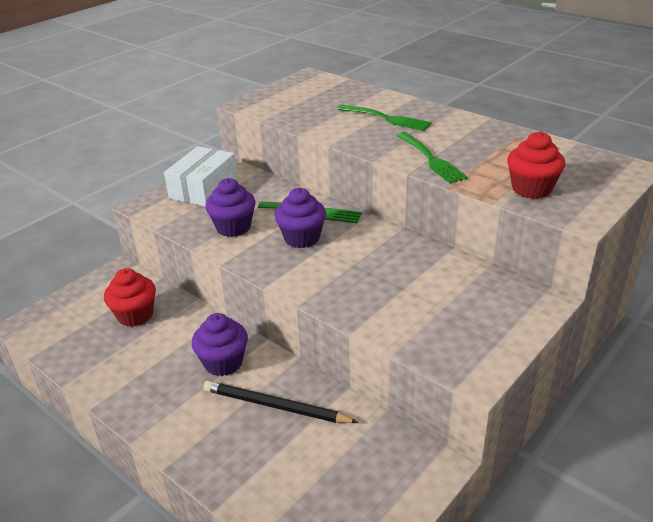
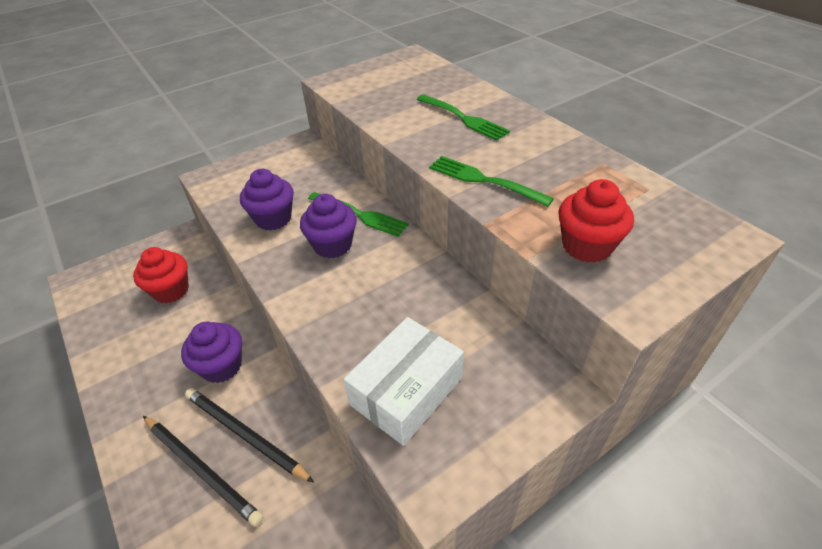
camera: 15 degrees right, 10 degrees up
(204, 188) = (270, 167): white box -> white box (406, 391)
(249, 438) = (201, 469): none -> black pencil
(430, 159) = (485, 180): green fork -> green fork turned 135 degrees clockwise

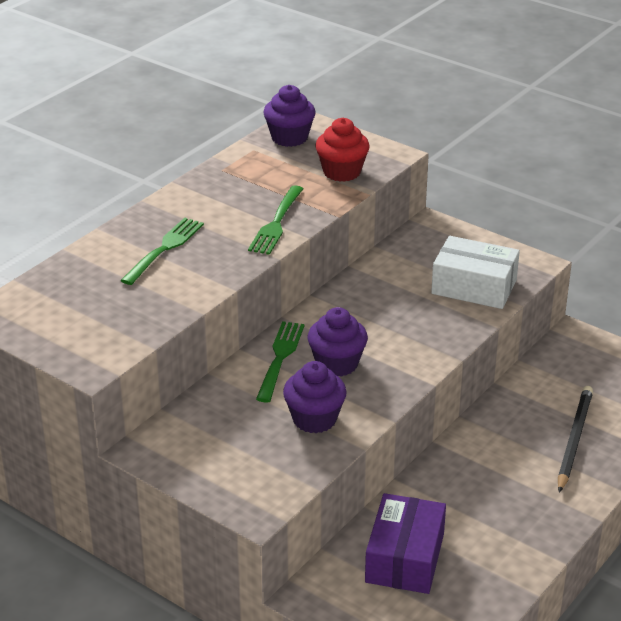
camera: 110 degrees left, 10 degrees down
(171, 290) = (404, 558): red cupcake -> purple box
(221, 366) = (477, 469): purple cupcake -> purple cupcake (289, 138)
(245, 434) = (530, 427): black pencil -> none

